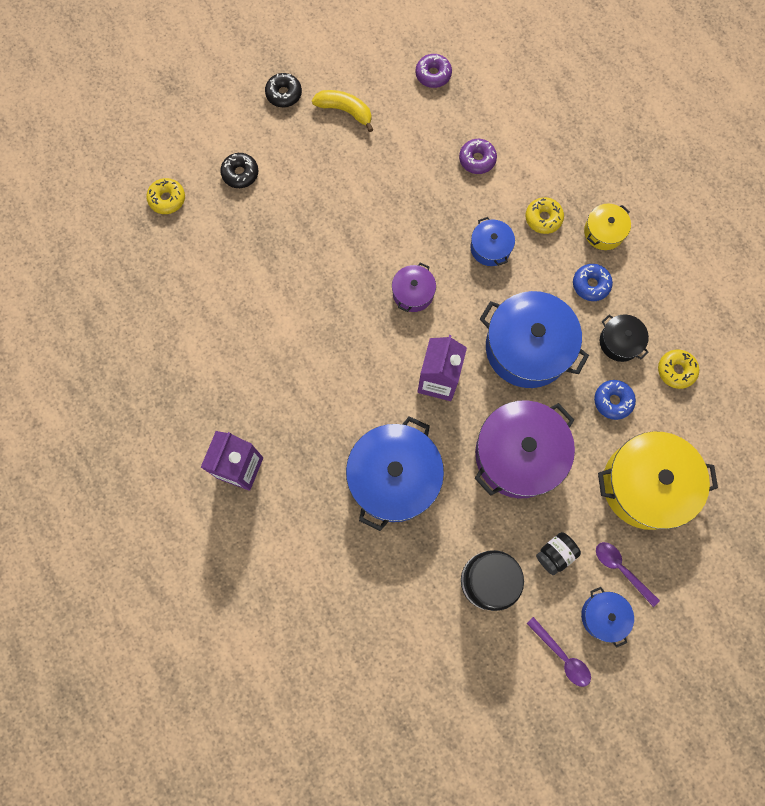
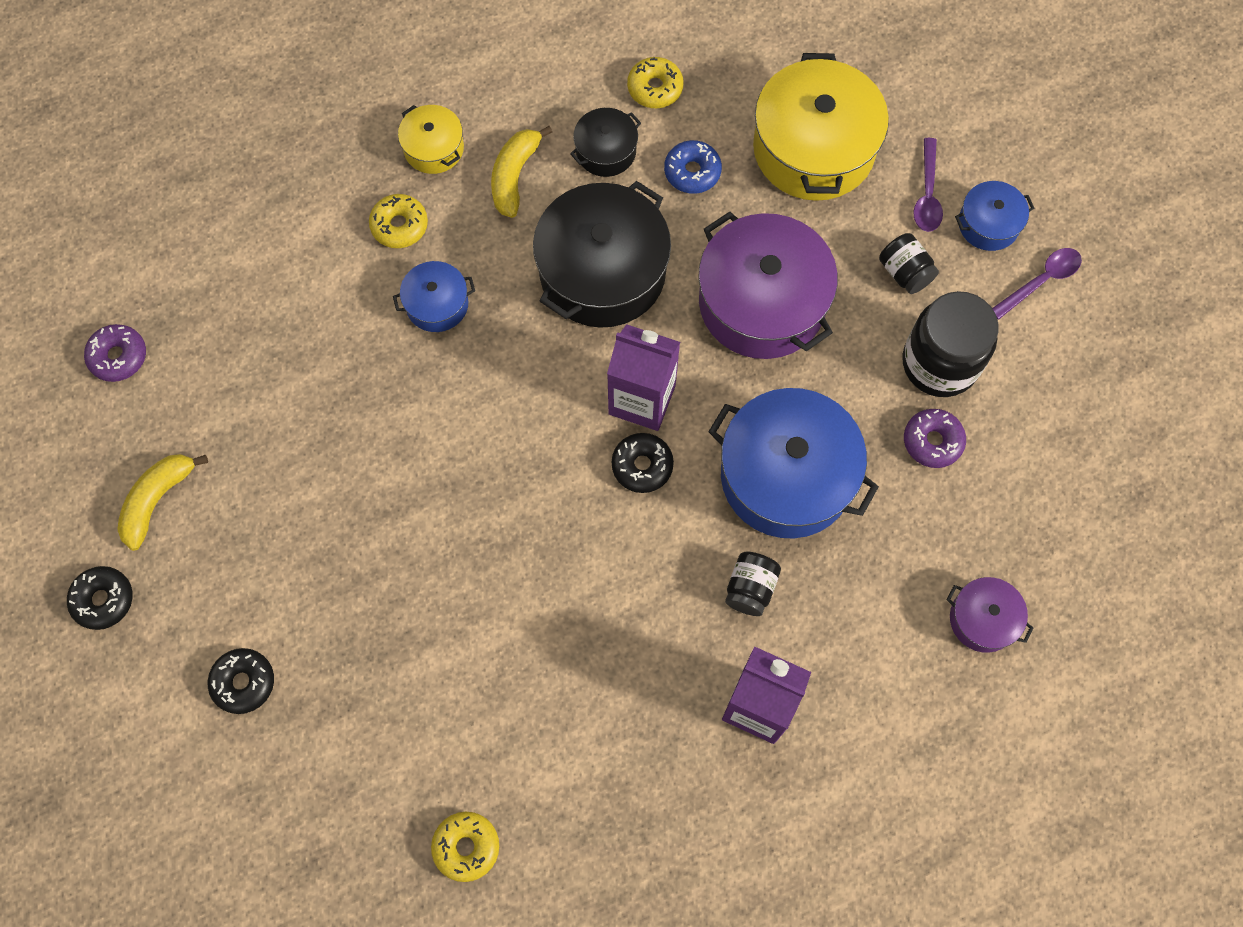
camera: 85 degrees left, 5 degrees down
(167, 199) = (270, 813): yellow donut -> yellow donut (466, 847)
(315, 458) = (750, 588): none -> black jar
(392, 384) = (642, 466): none -> black donut
(413, 293) = (497, 422): purple pot -> purple pot (983, 619)
(477, 159) = (284, 307): purple donut -> purple donut (932, 441)
(527, 348) = (602, 272): blue pot -> black pot
(590, 284) = (514, 176): blue donut -> yellow banana
(621, 569) = (927, 194): purple spoon -> purple spoon turned 45 degrees counterclockwise

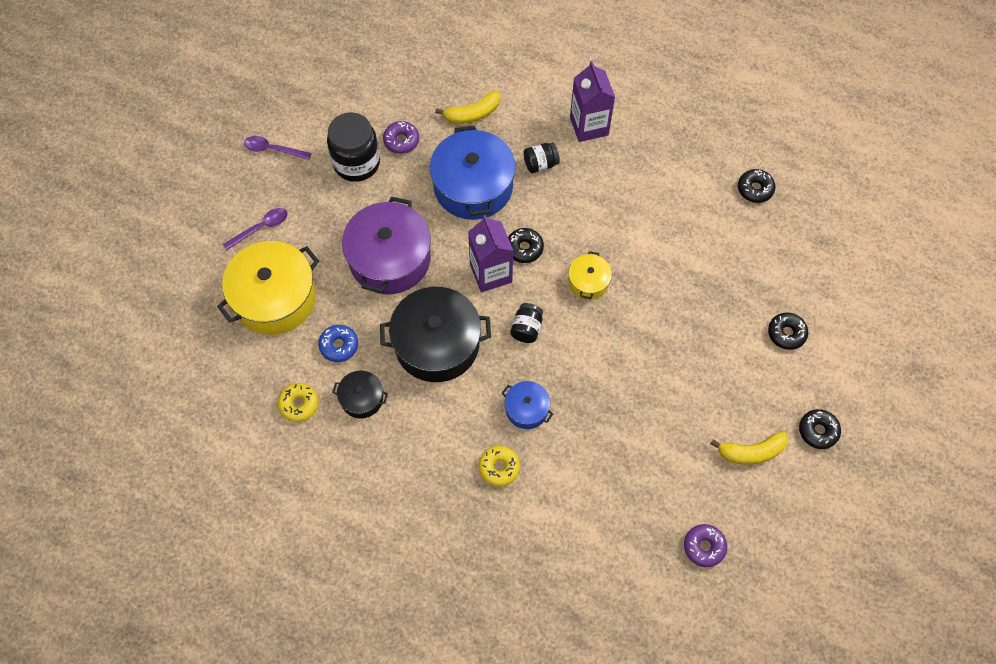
camera: 130 degrees left, 5 degrees down
(434, 148) = (436, 491): yellow pot -> yellow pot (588, 282)
(466, 847) = (755, 189): yellow donut -> black donut
(514, 176) = (417, 433): yellow banana -> yellow banana (473, 114)
(904, 272) = (317, 208): black jar -> black jar (526, 328)
(983, 619) = (470, 71): purple pot -> none
(988, 224) = (257, 190): blue pot -> none

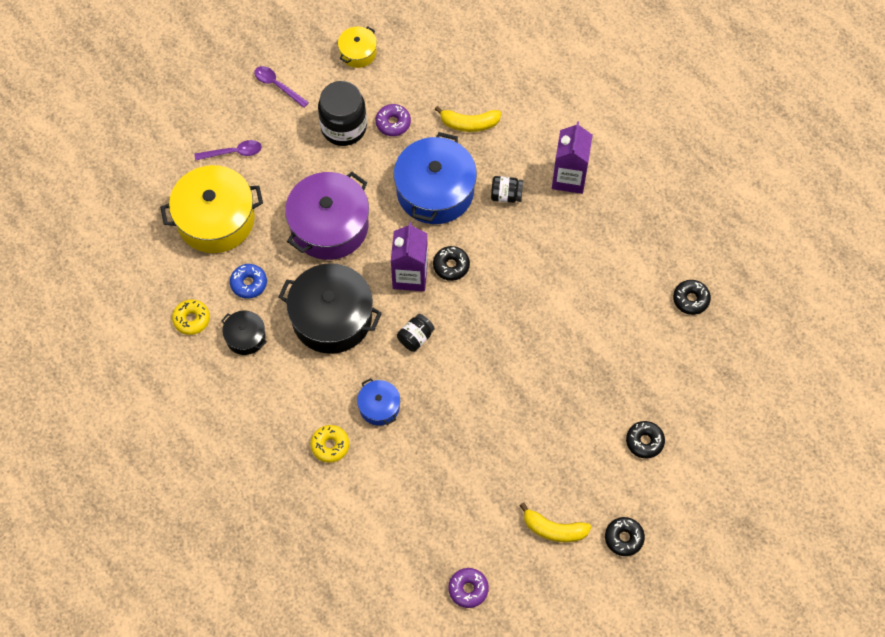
camera: 25 degrees right, 0 degrees up
(588, 282) = (492, 320): yellow pot -> yellow pot (358, 52)

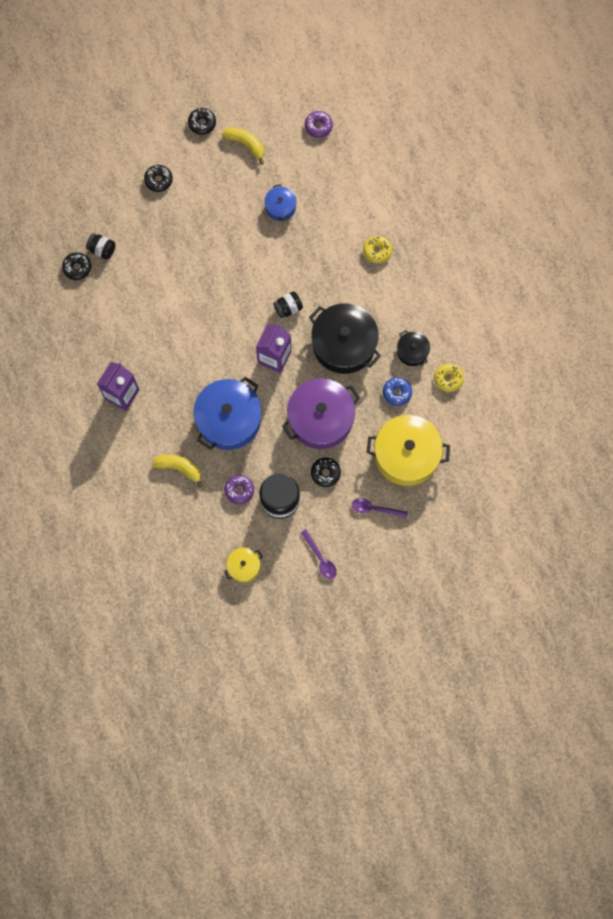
camera: 160 degrees left, 10 degrees up
(379, 407) = (333, 267): blue pot -> blue pot (280, 207)
(451, 266) = (241, 354): black donut -> black donut (325, 473)
(506, 195) = (176, 397): black jar -> black jar (102, 250)

